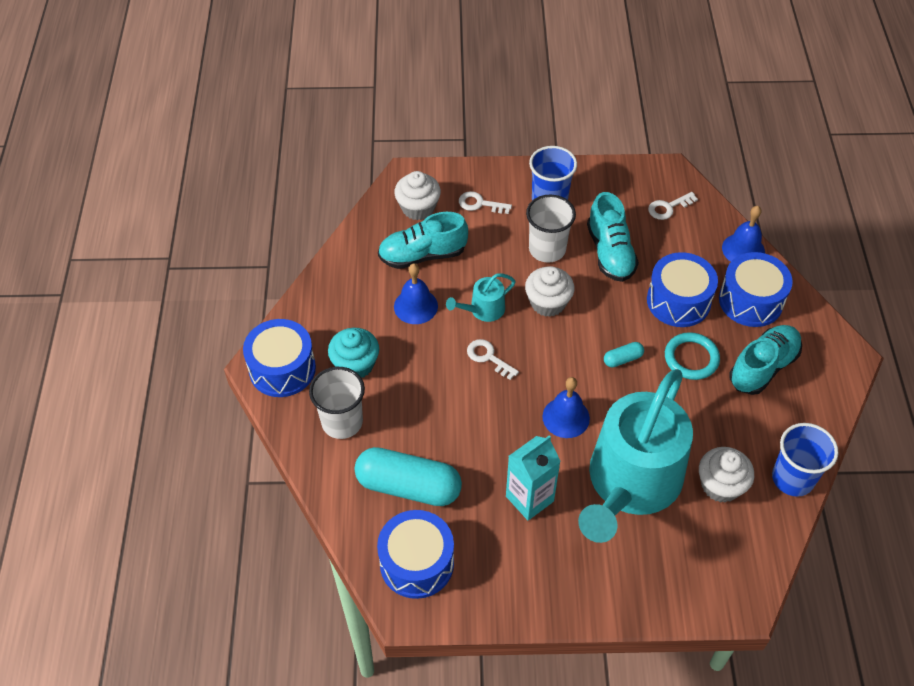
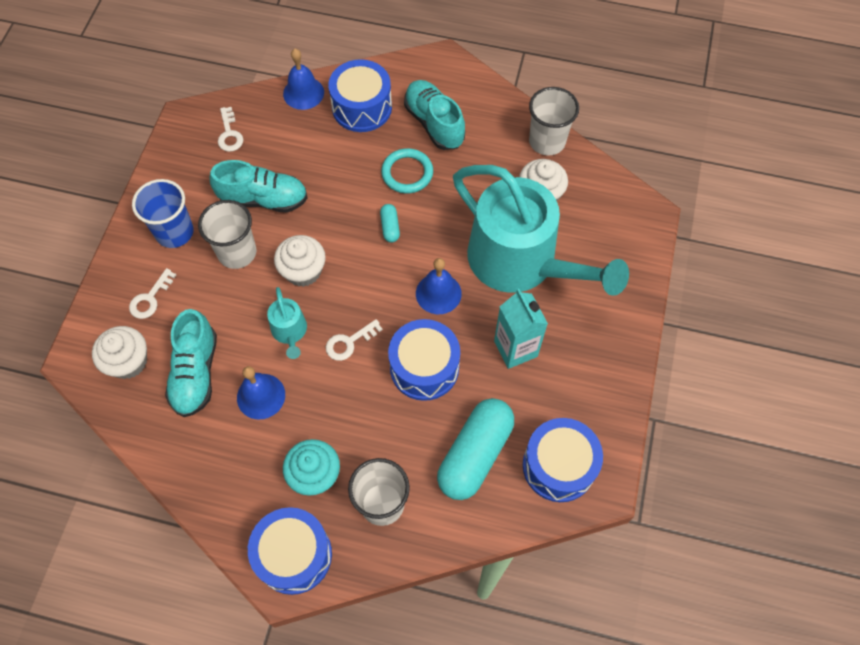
camera: 75 degrees left, 10 degrees up
(678, 301) = (341, 162): blue drum -> blue drum (424, 367)
(792, 478) = (547, 141): blue cup -> white cup

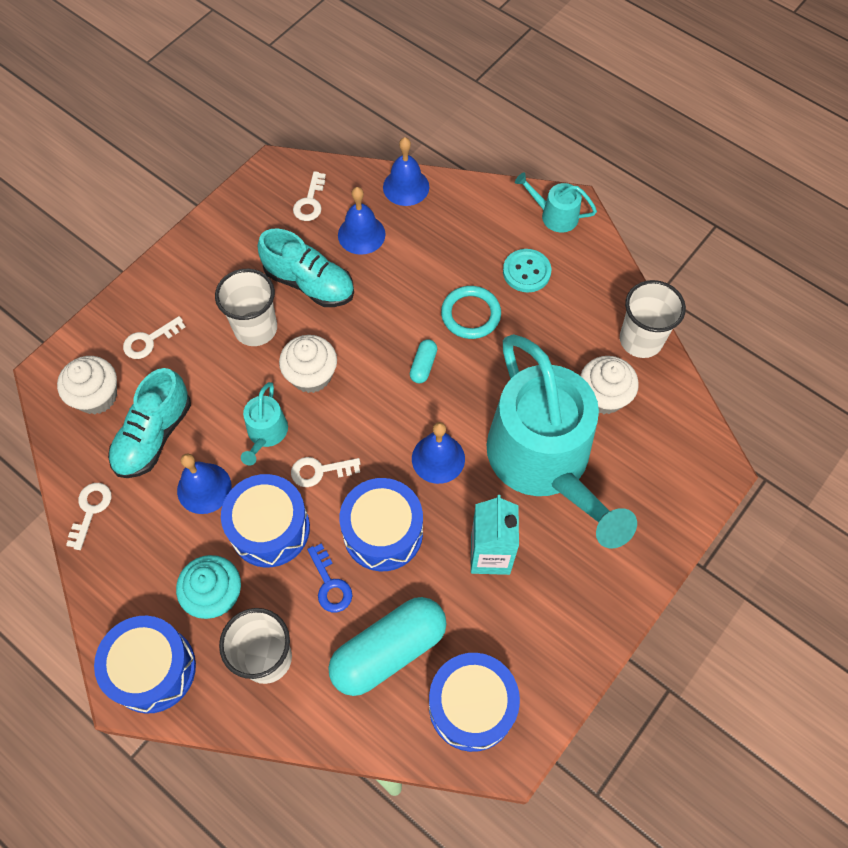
camera: 25 degrees right, 0 degrees up
(173, 455) = (90, 510): none -> white key
(174, 232) = (206, 282): blue cup -> none
(286, 144) = (361, 234): none -> blue bell
(362, 107) = (458, 225): blue drum -> blue drum (270, 528)
(403, 425) = (330, 584): none -> blue key
(434, 72) = (555, 215): none -> turquoise watering can
(434, 123) = (526, 272): turquoise shoe -> turquoise button

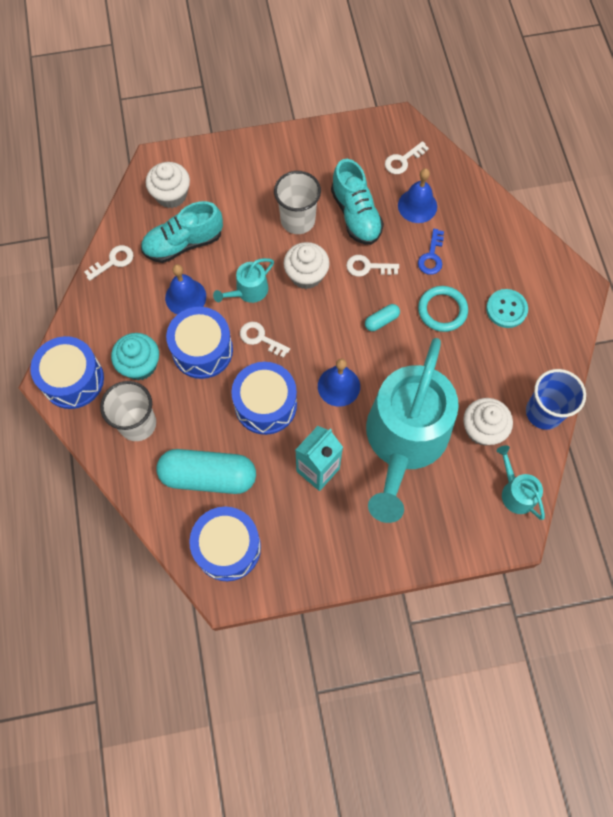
camera: 40 degrees right, 5 degrees up
(149, 340) = (228, 182): white key -> white key (368, 267)
(330, 584) = (208, 410): blue key -> blue key (431, 256)
(406, 187) = (475, 194): blue bell -> none
(555, 215) = (562, 285): turquoise watering can -> turquoise watering can (516, 492)
(641, 340) = (544, 412): white cup -> blue cup

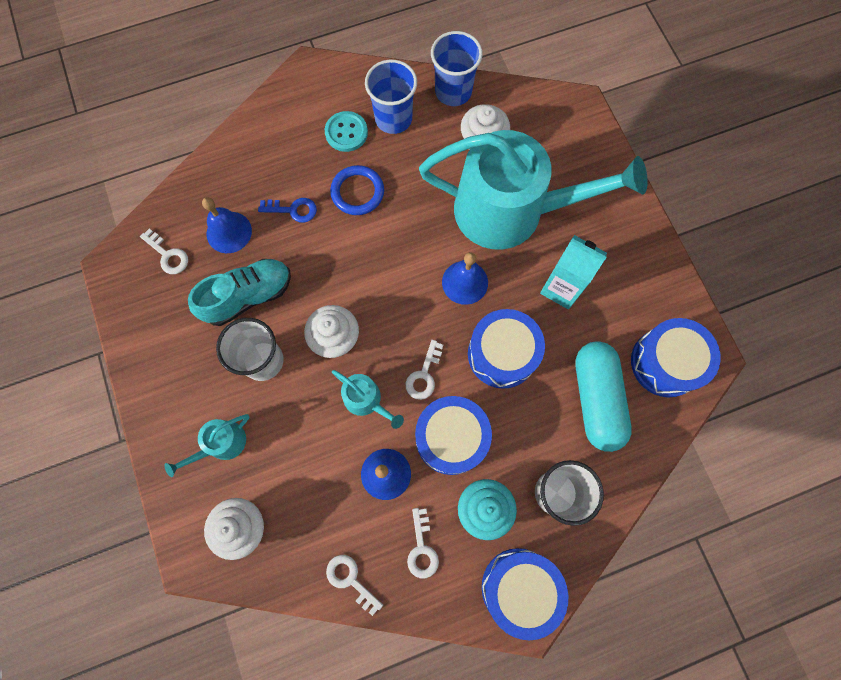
camera: 100 degrees left, 5 degrees up
(183, 243) = (312, 494): turquoise shoe -> none
(368, 267) = (315, 273): white key -> white key (422, 548)
(381, 321) = (380, 250): turquoise capsule -> none
(442, 310) = (357, 192): turquoise ring -> blue ring
(516, 492) = (539, 109): turquoise watering can -> turquoise watering can (222, 444)
(517, 352) = (393, 118): none -> blue cup

